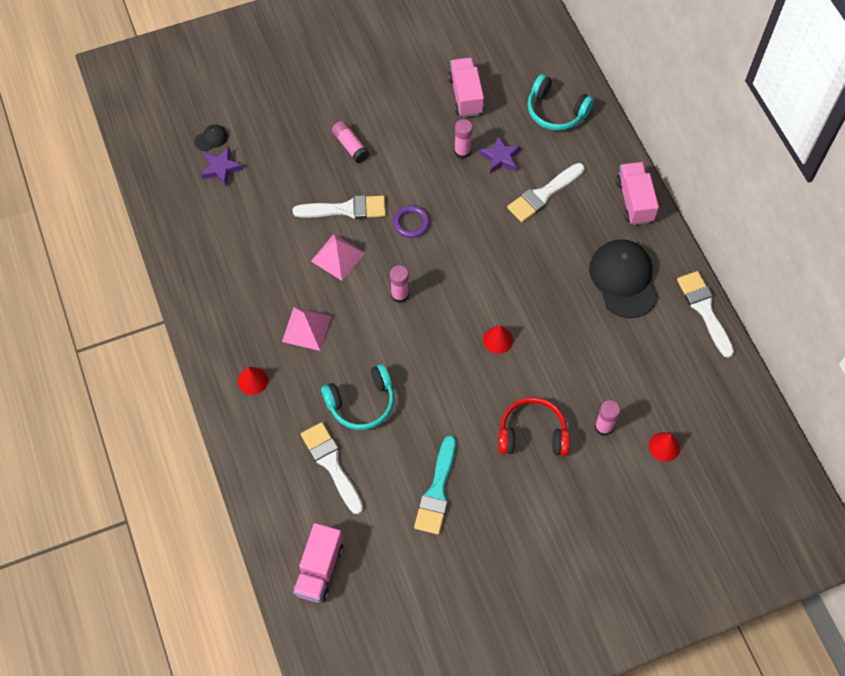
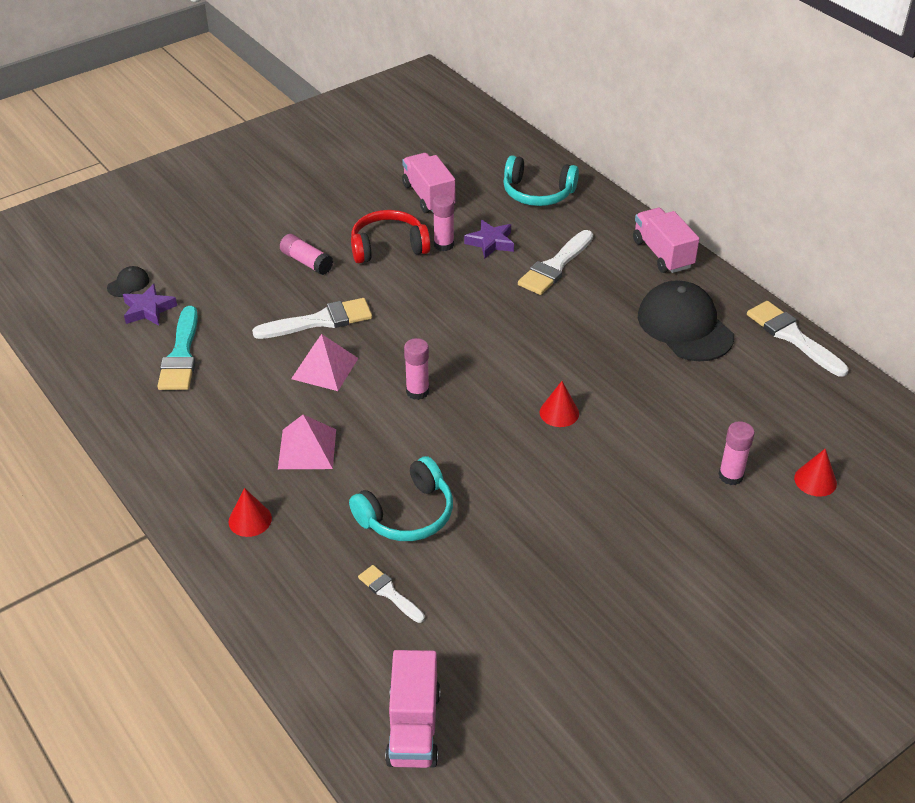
camera: 15 degrees left, 20 degrees down
(331, 464) = (389, 593): white brush -> white brush, size x0.58
(411, 223) = (406, 319): purple ring -> none
(437, 490) = (545, 592): turquoise brush -> turquoise brush (181, 355)
(532, 434) = (644, 501): red headphones -> red headphones (388, 247)

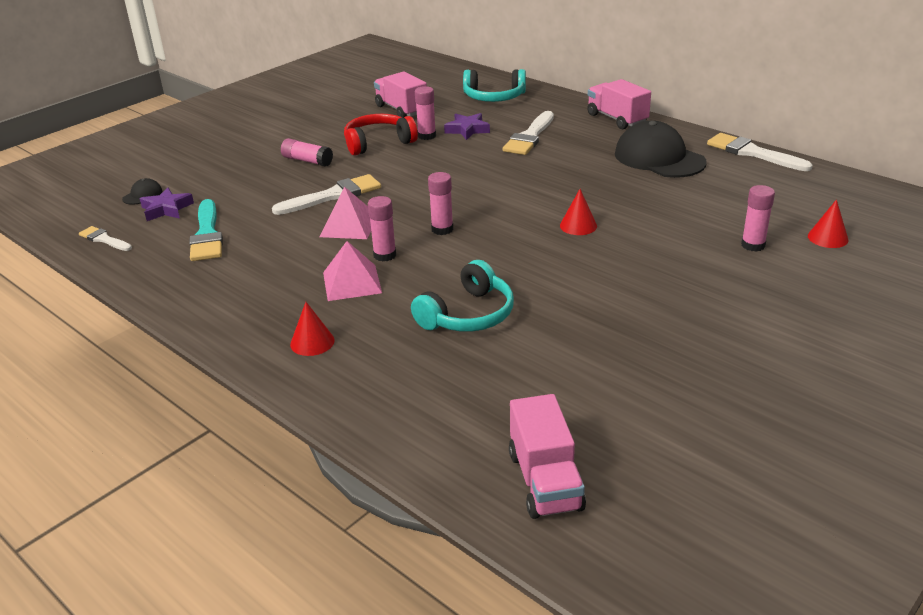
camera: 10 degrees left, 10 degrees down
(349, 417) = (384, 255): none -> pink glue stick
(389, 593) = (474, 376): white brush -> white brush (104, 239)

